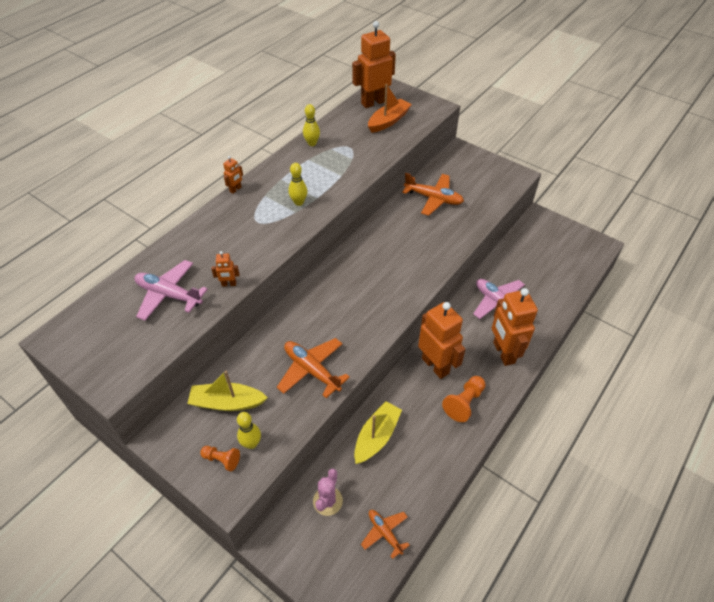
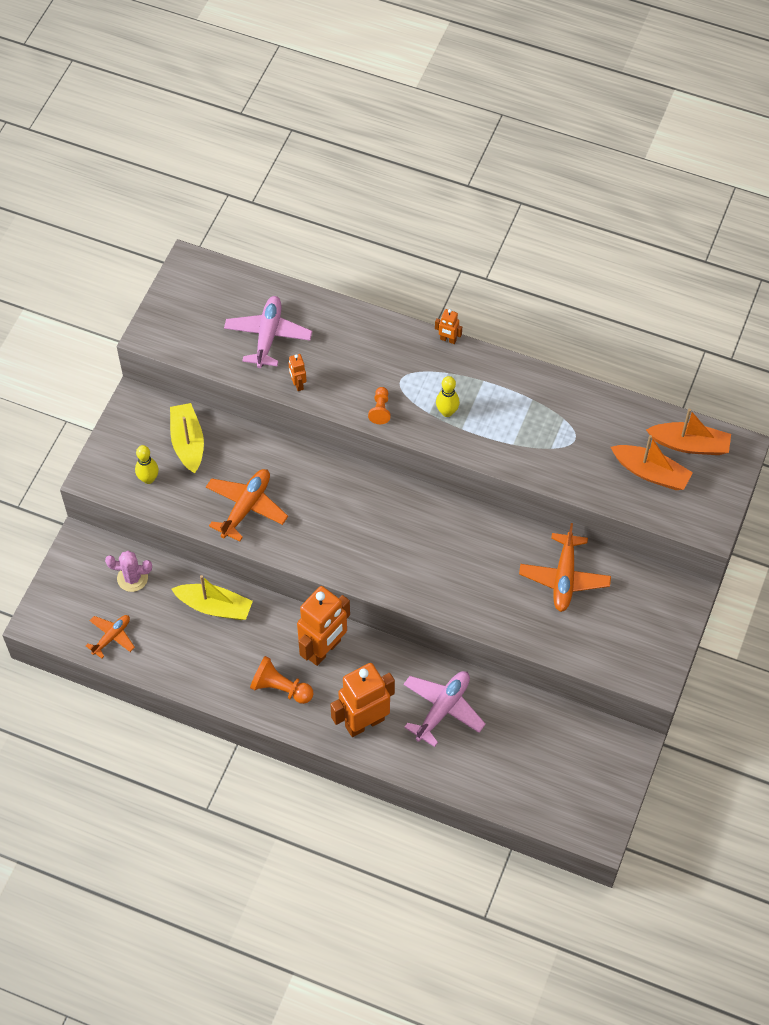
camera: 75 degrees right, 10 degrees up
(222, 460) = (126, 460): orange pawn -> orange pawn (380, 410)
(312, 143) = (566, 394): yellow bowling pin -> none
(373, 102) = (689, 444): orange robot -> orange boat

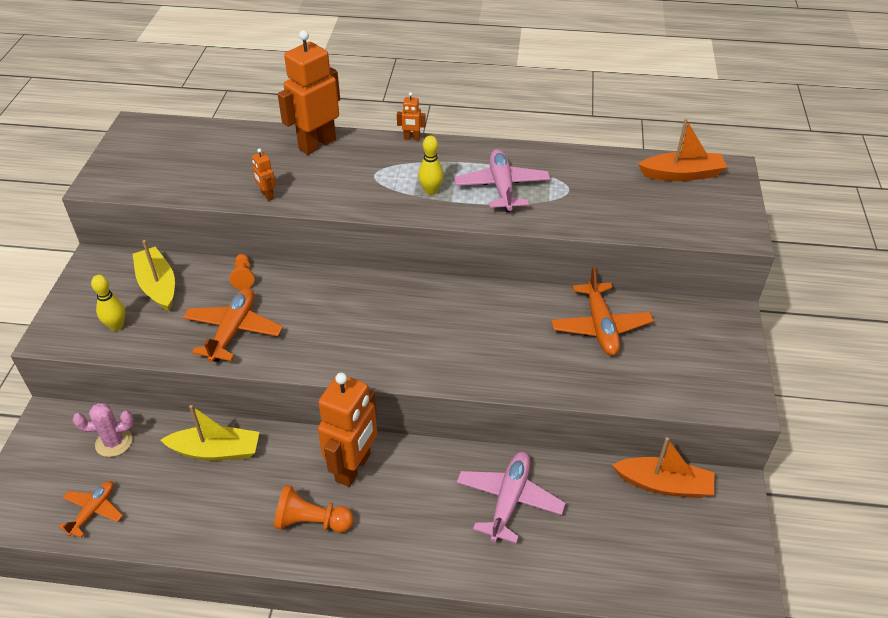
camera: 15 degrees left, 15 degrees down
(268, 336) = (227, 164): pink plane -> pink plane (502, 187)
(364, 722) = (422, 537): orange robot -> orange robot (317, 144)
(380, 410) = (361, 201): orange pawn -> orange pawn (243, 277)
(651, 473) = (657, 202): orange boat -> orange boat (664, 484)

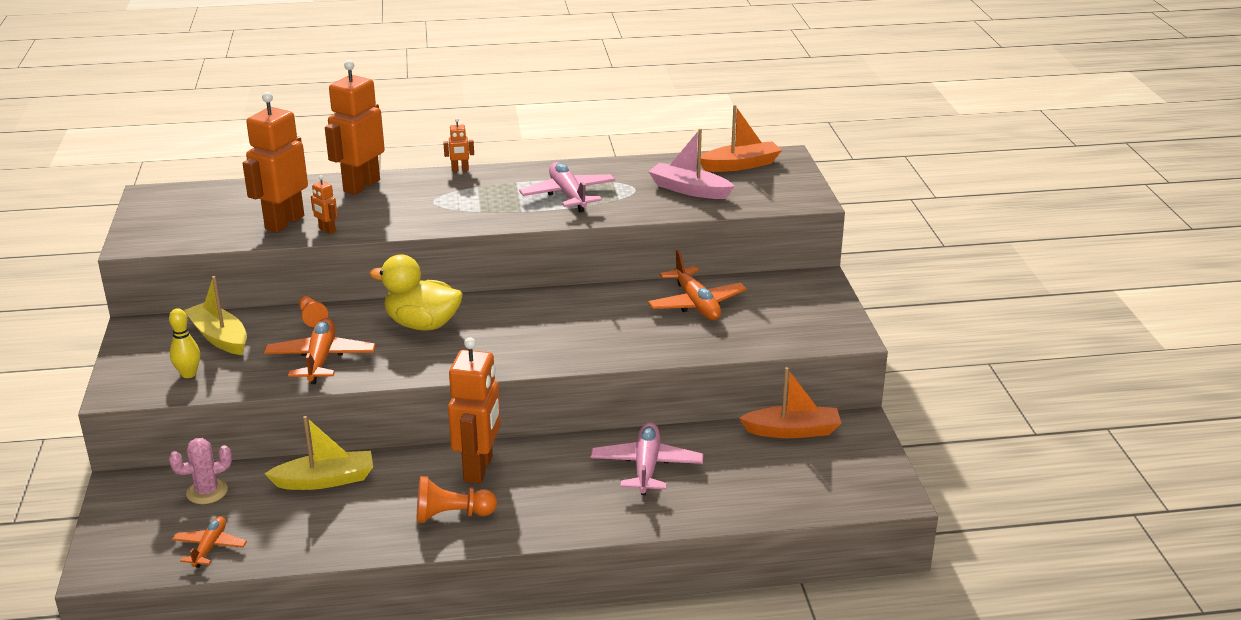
camera: 15 degrees left, 15 degrees down
(234, 179) = (284, 222): none -> orange robot
(336, 304) = (422, 324): none -> yellow duck
(431, 191) = (497, 206): yellow bowling pin -> none
(621, 199) = (689, 190): none -> pink boat

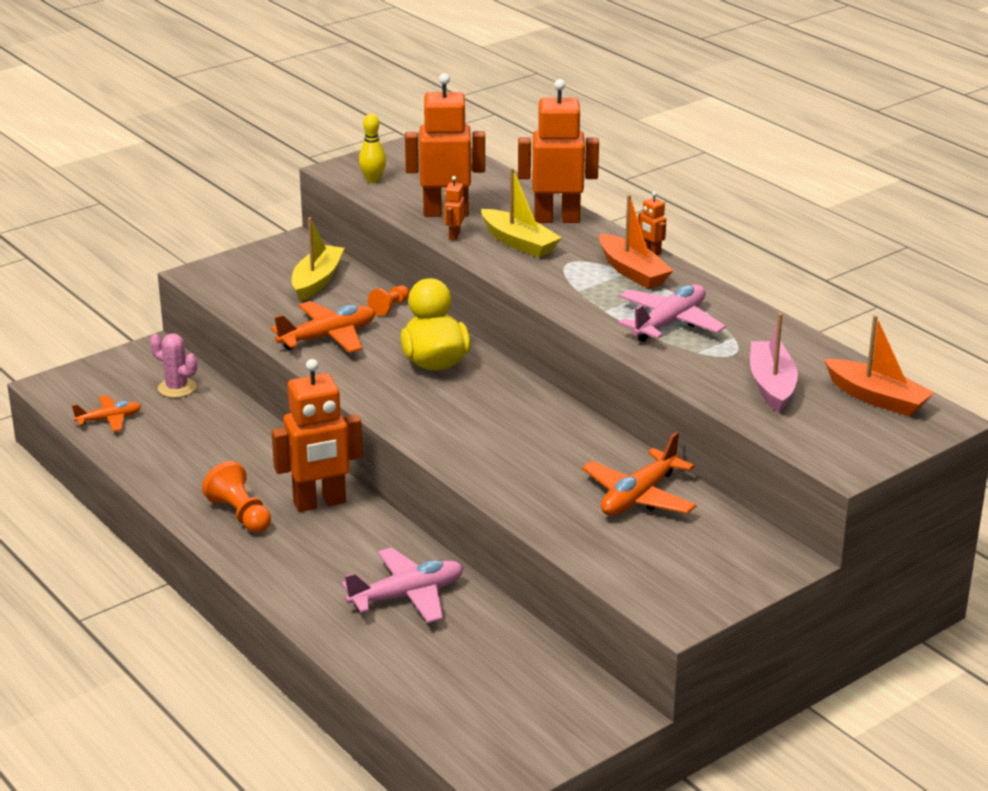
camera: 60 degrees right, 0 degrees up
(188, 374) = (250, 291): yellow bowling pin -> yellow bowling pin (373, 180)
(325, 480) = (237, 434): yellow boat -> yellow boat (519, 243)
(792, 431) = (558, 670): orange boat -> orange boat (632, 272)

